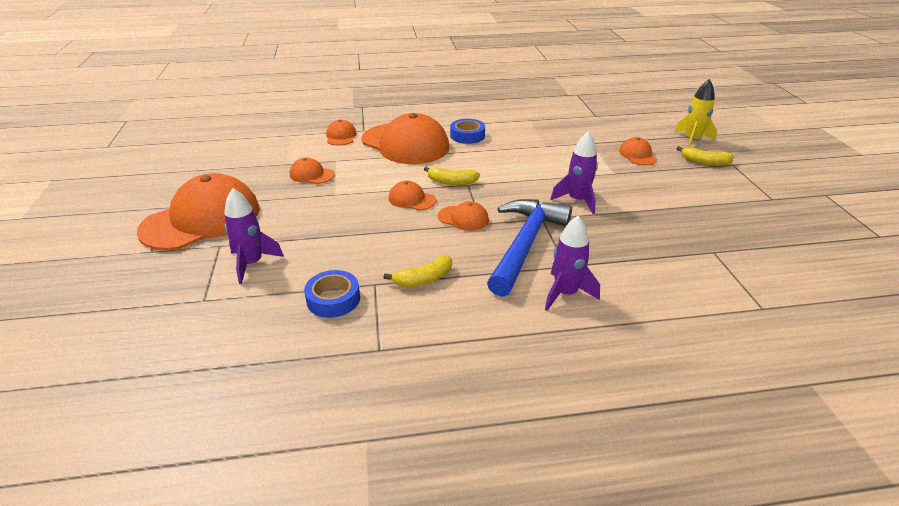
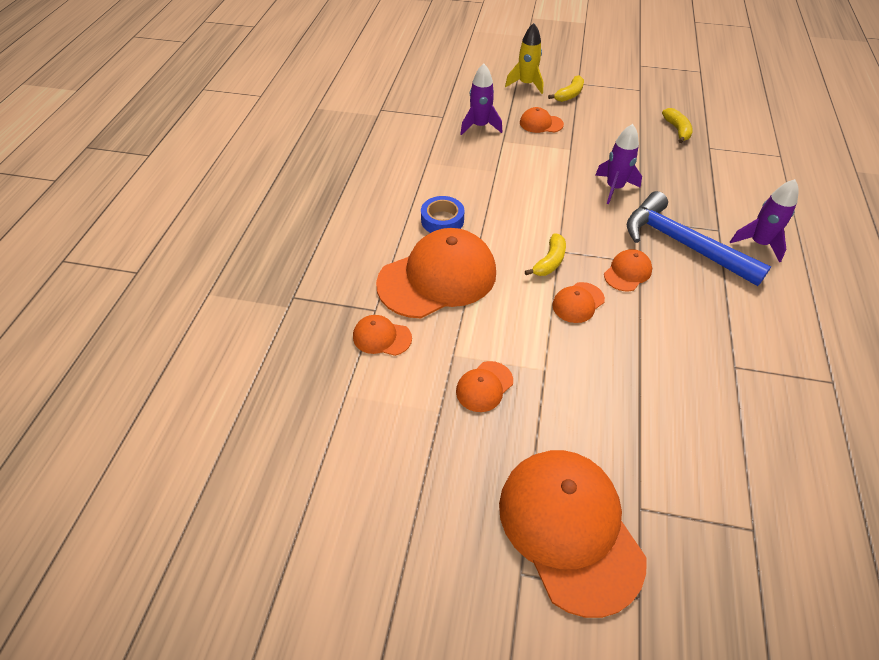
camera: 70 degrees left, 15 degrees up
(252, 263) = (686, 473): purple rocket -> purple rocket (480, 126)
(333, 299) = (758, 405): blue tape -> none
(424, 279) = (730, 327): yellow banana -> yellow banana (677, 130)

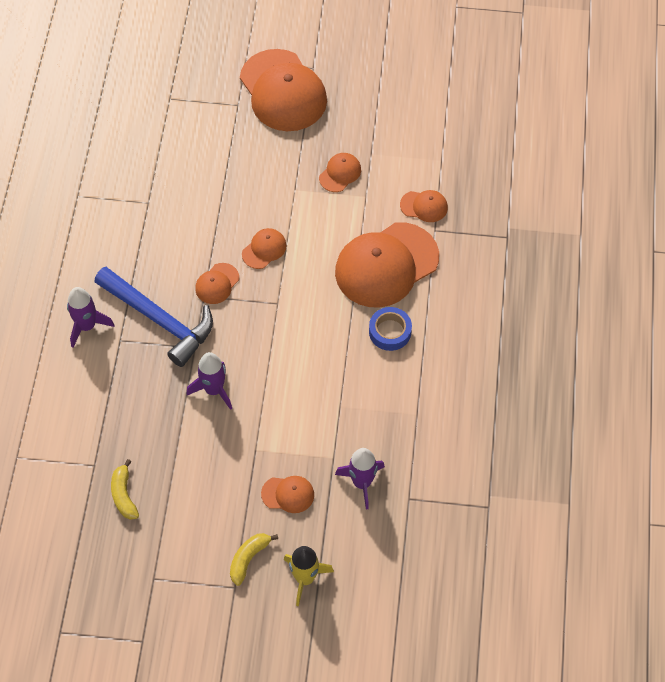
camera: 175 degrees right, 10 degrees up
(549, 262) = (286, 290): yellow banana -> none

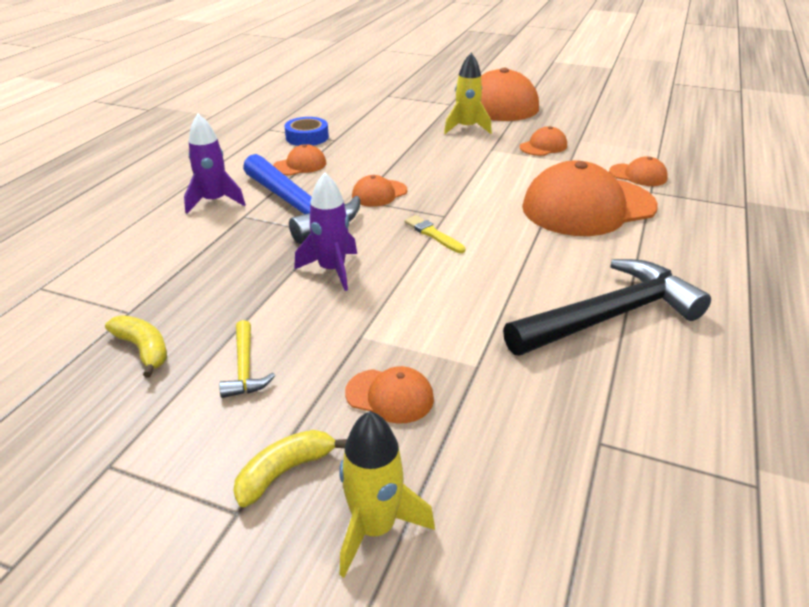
camera: 15 degrees right, 25 degrees down
(124, 495) = (143, 350): yellow banana -> yellow banana turned 135 degrees clockwise
(194, 494) = (245, 368): none -> yellow hammer
(264, 153) = (466, 128): none -> yellow rocket
(264, 249) = (443, 179): orange cap -> orange cap (300, 165)
(274, 330) = (433, 234): none -> yellow brush
(362, 483) = (518, 405): purple rocket -> none
(390, 332) = (586, 256): blue tape -> blue tape (307, 137)
(409, 393) = (609, 316): none -> black hammer

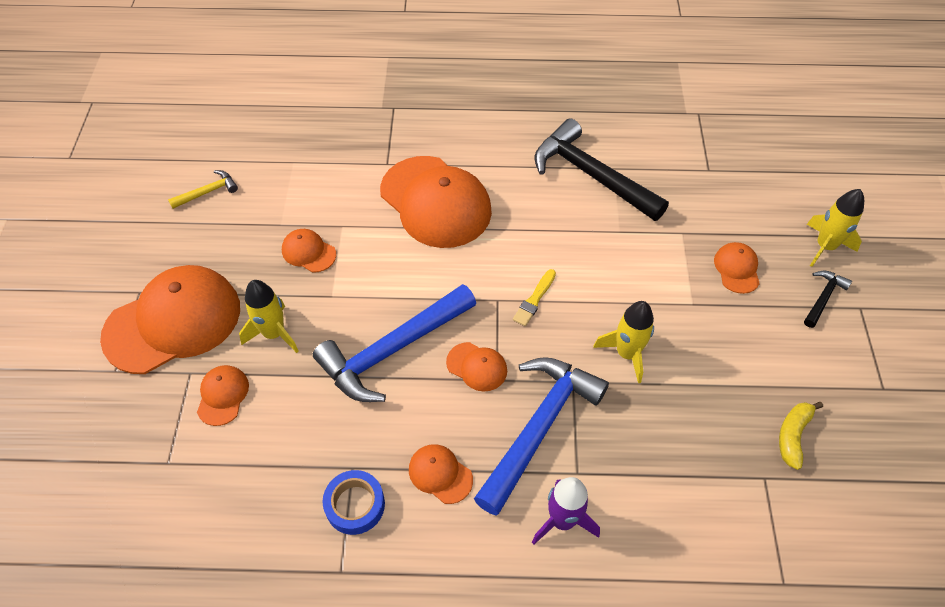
camera: 110 degrees left, 20 degrees up
(245, 368) = (766, 358): yellow hammer -> yellow hammer (208, 192)
(285, 472) = (823, 298): yellow banana -> black hammer
(332, 270) = (627, 353): purple rocket -> yellow rocket
(422, 164) = (393, 350): none -> blue hammer
(638, 175) = (356, 174): orange cap -> orange cap (222, 395)

